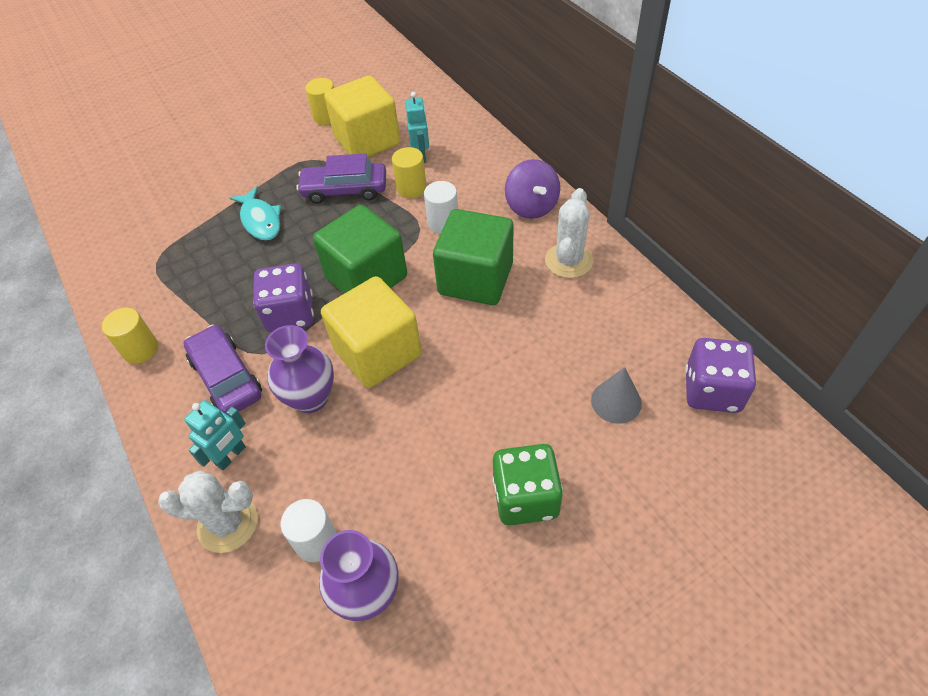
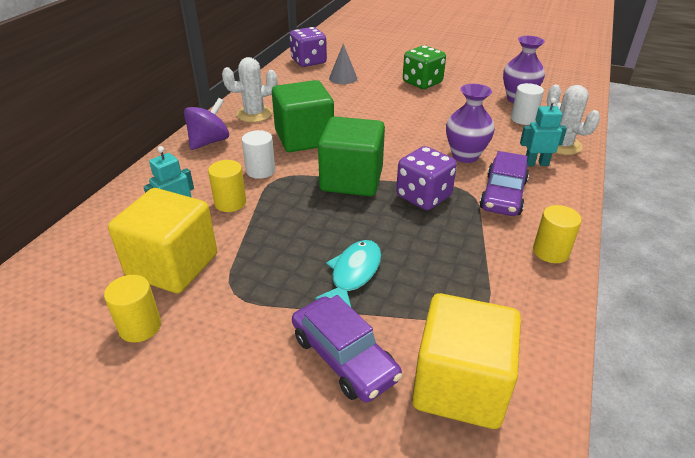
camera: 130 degrees left, 15 degrees down
(344, 190) = (263, 241): purple car -> purple car (344, 357)
(377, 352) = (404, 148): yellow cube -> yellow cube (459, 386)

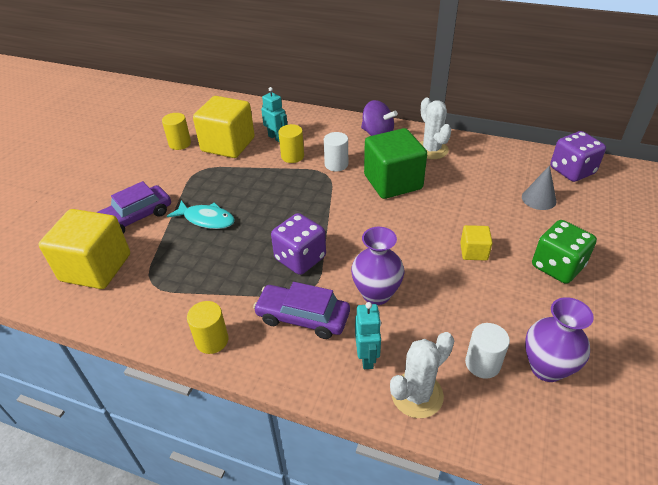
camera: 90 degrees right, 5 degrees up
(351, 180) = (325, 214): green cube -> none
(408, 110) = (473, 252): none -> yellow cube

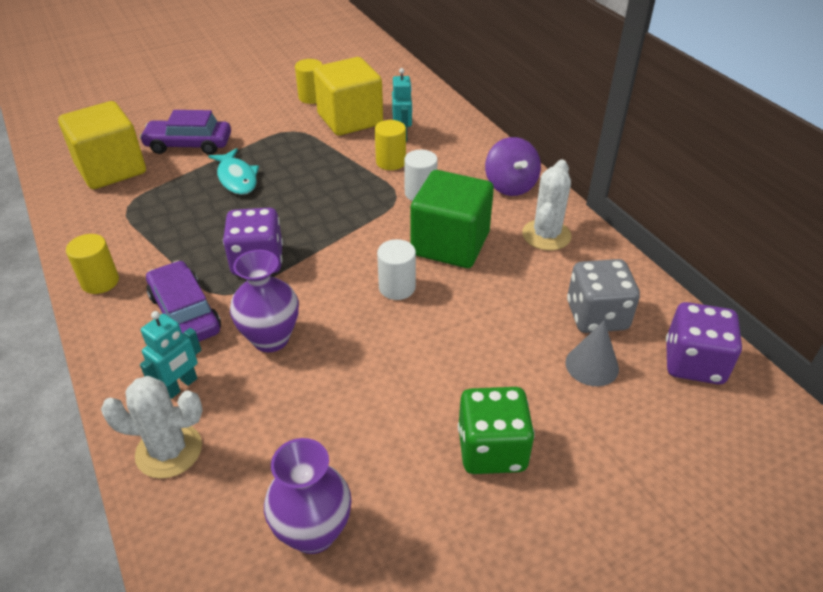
camera: 40 degrees right, 0 degrees up
(473, 252) = (423, 367): yellow cube -> none
(482, 364) = (262, 475): white cylinder -> white cylinder (397, 287)
(508, 175) = (596, 316): none -> grey dice

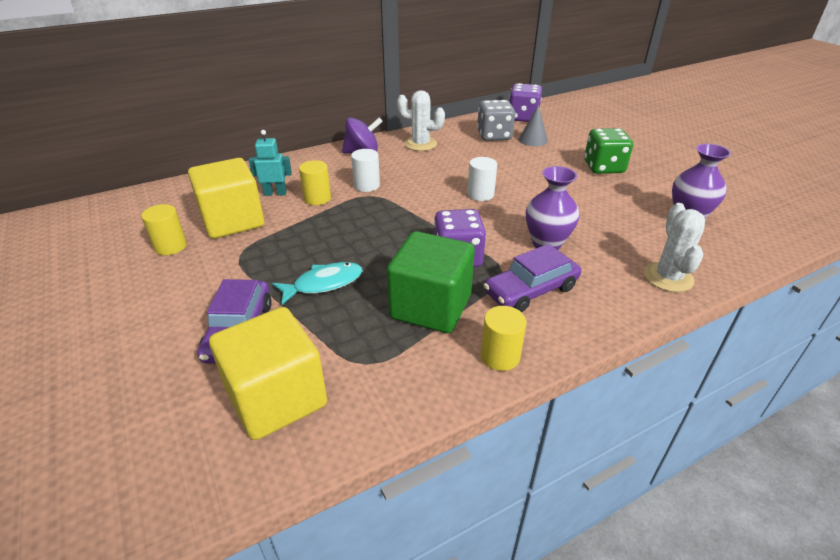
camera: 90 degrees left, 5 degrees down
(181, 386) = (609, 280): turquoise robot -> none
(450, 244) = (431, 175): green cube -> green cube (431, 307)

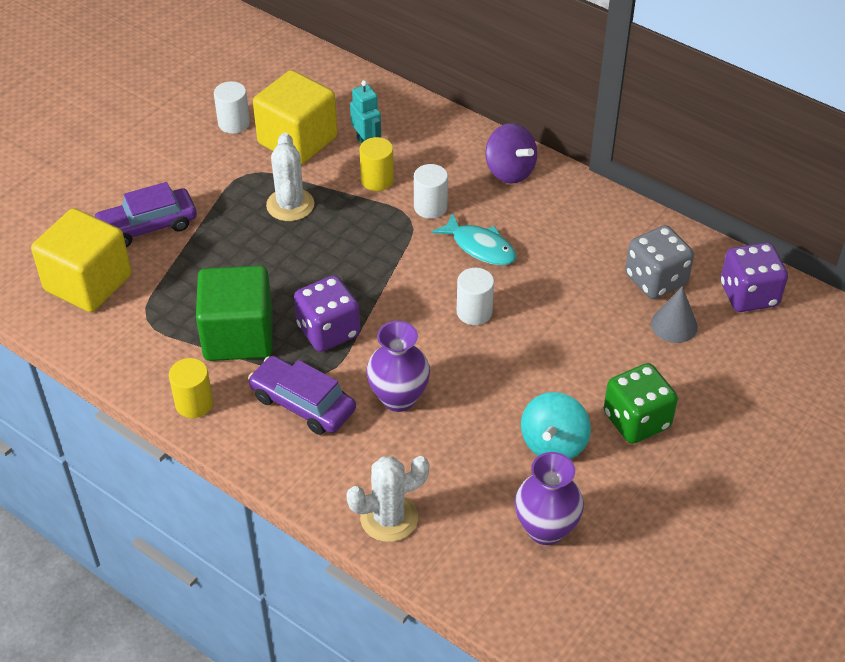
camera: 65 degrees right, 10 degrees up
(171, 246) = (234, 123): yellow cylinder -> white cylinder
(324, 284) = (234, 249): turquoise fish -> turquoise fish (480, 247)
(420, 144) = (572, 215): white cactus -> white cactus (290, 205)
(613, 196) = (553, 443): none -> turquoise spinning top

